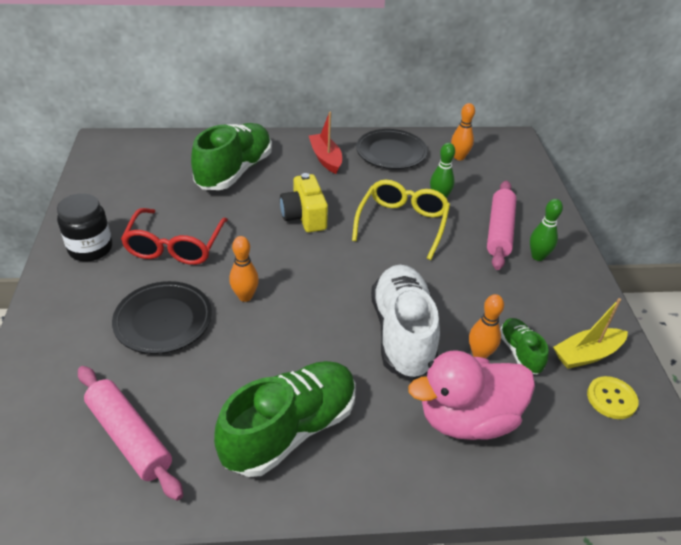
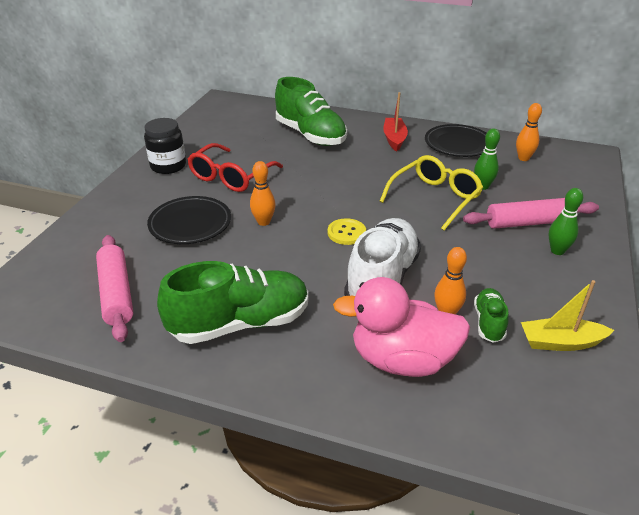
camera: 25 degrees right, 5 degrees down
(234, 171) = (310, 135): green shoe -> green shoe turned 90 degrees clockwise
(304, 216) = (349, 176): yellow camera -> none
(499, 231) = (528, 222): pink rolling pin -> pink rolling pin turned 45 degrees clockwise
(611, 398) = (565, 386): yellow button -> yellow button (346, 233)

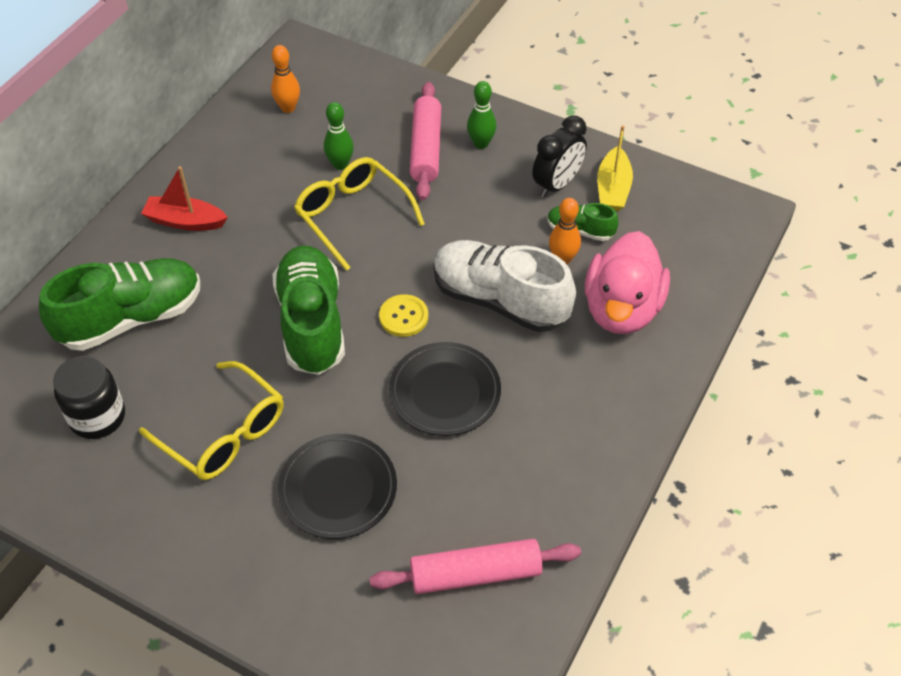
camera: 80 degrees left, 15 degrees up
(168, 166) = (158, 520): black jar -> black jar (97, 417)
(231, 176) = (223, 432): red glasses -> yellow glasses
(240, 323) = (550, 441): green shoe -> green shoe (311, 323)
(263, 222) = (356, 401): orange bowling pin -> none
(458, 144) = (228, 158): black plate -> black plate (445, 392)
(539, 302) = (557, 184): none -> black clock

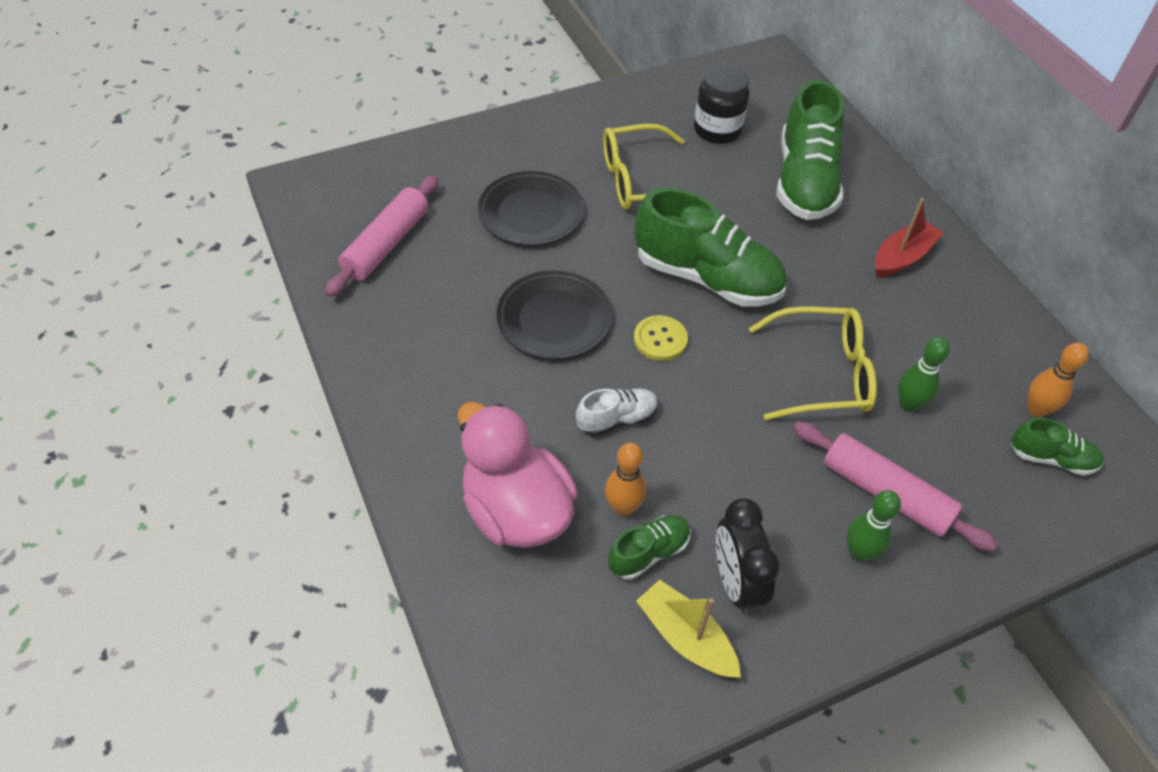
camera: 125 degrees right, 0 degrees up
(325, 91) = (1051, 458): none -> green shoe
(499, 300) = (617, 419): white shoe -> white shoe, size x0.49

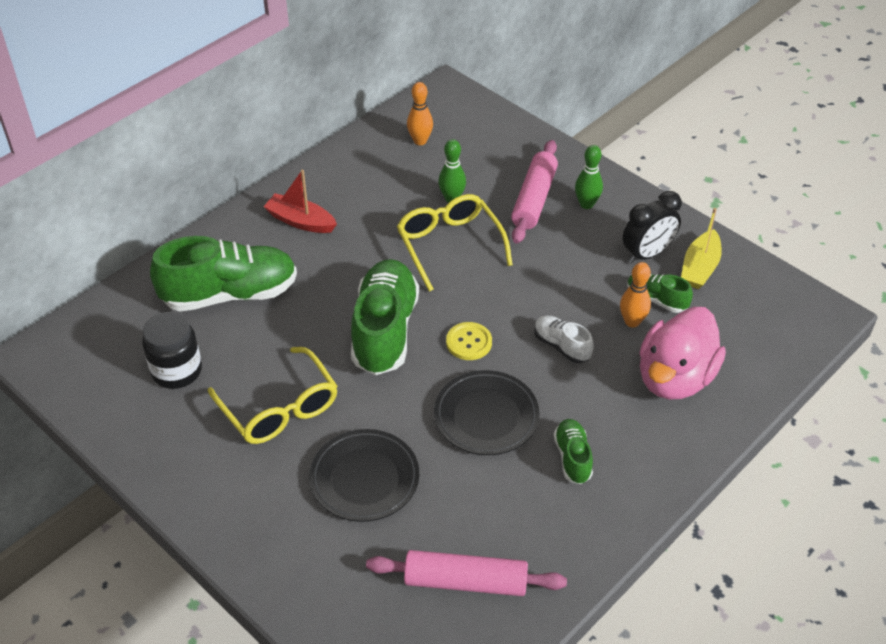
camera: 110 degrees left, 5 degrees down
(1051, 458) = (458, 132): green shoe -> green shoe (572, 458)

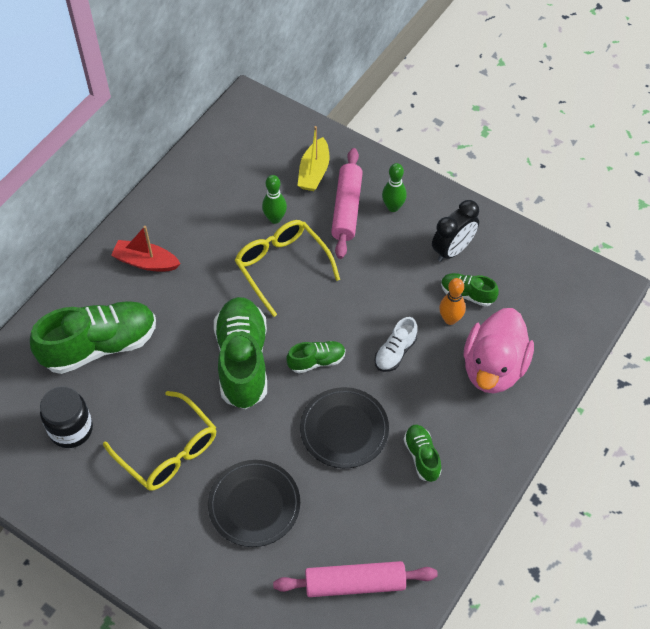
camera: 10 degrees left, 10 degrees up
(420, 141) = (235, 162): orange bowling pin -> none
(469, 342) = (316, 361): yellow button -> green shoe
(561, 346) = (395, 352): white shoe -> white shoe turned 90 degrees counterclockwise
(700, 268) = (499, 257): yellow boat -> yellow boat (314, 172)

